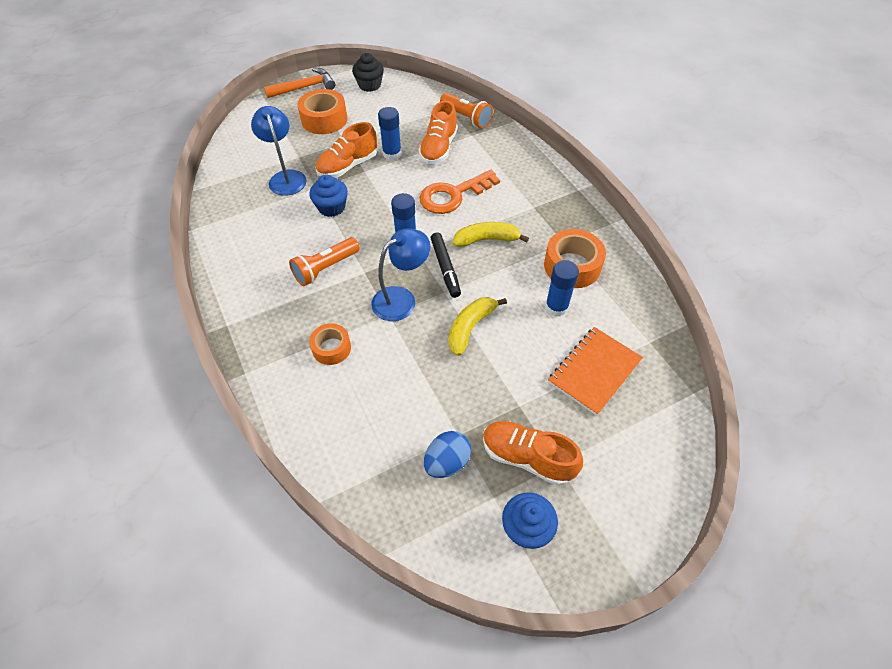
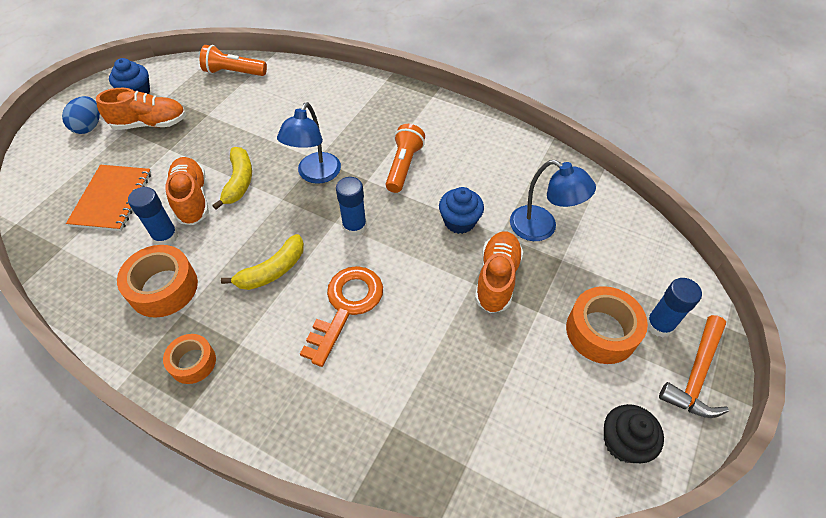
camera: 145 degrees right, 0 degrees up
(331, 348) = (340, 118): orange tape -> orange tape (193, 362)
(392, 154) = (466, 326): blue glue stick -> blue glue stick (659, 325)
(438, 148) = (417, 371): orange shoe -> orange shoe (192, 199)
(445, 268) = (295, 219): black marker -> none
(447, 462) = (206, 99): blue egg -> blue egg (89, 126)
(466, 118) = (425, 460): orange flashlight -> orange flashlight (234, 72)

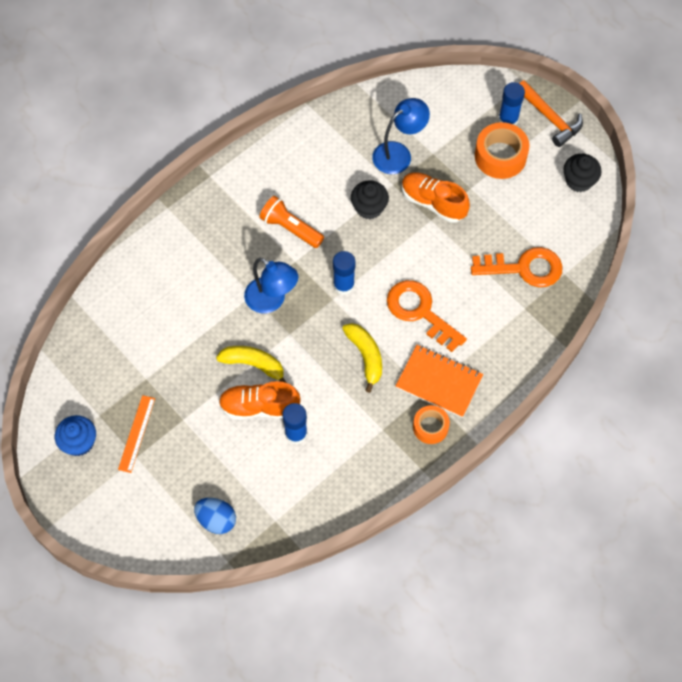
camera: 70 degrees left, 10 degrees up
(89, 126) = (114, 492): blue egg -> blue egg (216, 520)
(112, 199) = (231, 475): orange notebook -> orange notebook (439, 382)
(150, 124) = (136, 433): orange shoe -> orange ruler
(163, 288) = (352, 441): orange tape -> none
(234, 72) = (88, 343): orange flashlight -> none
(452, 408) = (524, 268): none -> orange key
(459, 221) = (369, 207): blue cupcake -> black cupcake

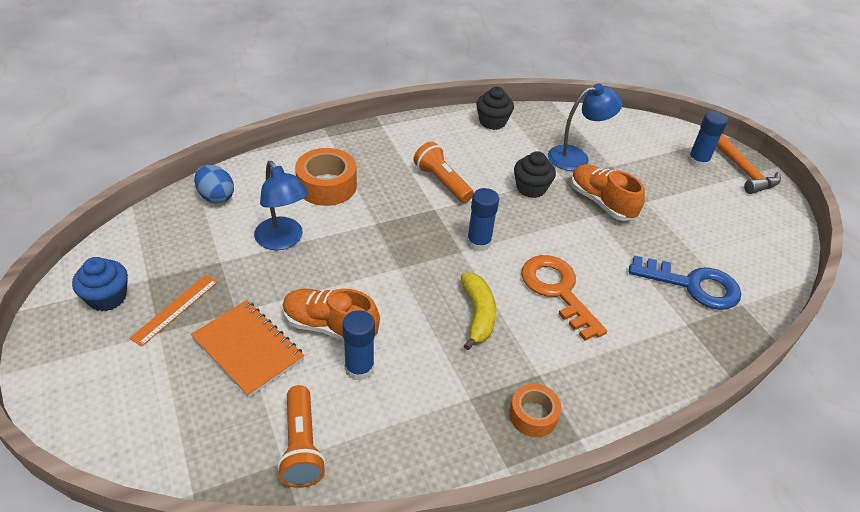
camera: 15 degrees right, 20 degrees down
(216, 520) = (209, 434): blue egg -> blue egg (216, 197)
(254, 365) = (345, 284): yellow banana -> none
(272, 300) = (394, 234): blue lamp -> blue lamp (283, 240)
(282, 506) = (301, 446): none -> orange flashlight
(439, 382) = (559, 368): orange notebook -> orange notebook (248, 349)
(500, 156) = (684, 186): orange tape -> orange tape (327, 186)
(524, 268) = (693, 285): orange key -> blue key
(579, 181) = (770, 227): black cupcake -> black cupcake (492, 122)

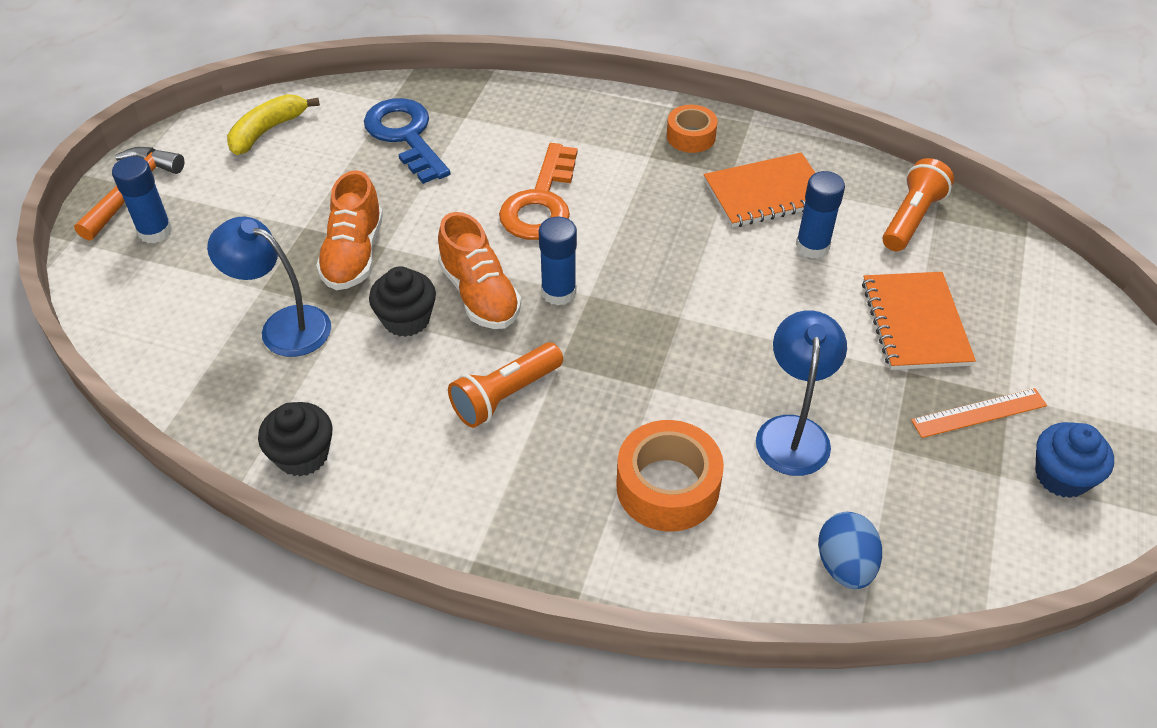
camera: 135 degrees left, 5 degrees up
(330, 326) = (812, 298): orange shoe -> orange shoe (479, 294)
(429, 396) = (766, 193): none -> orange notebook
(442, 182) = (505, 396): orange flashlight -> orange flashlight turned 45 degrees clockwise
(477, 315) = (648, 227): yellow banana -> yellow banana (268, 131)

